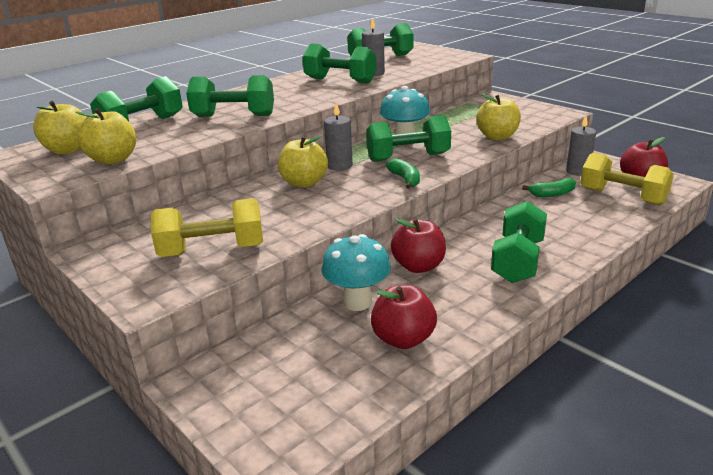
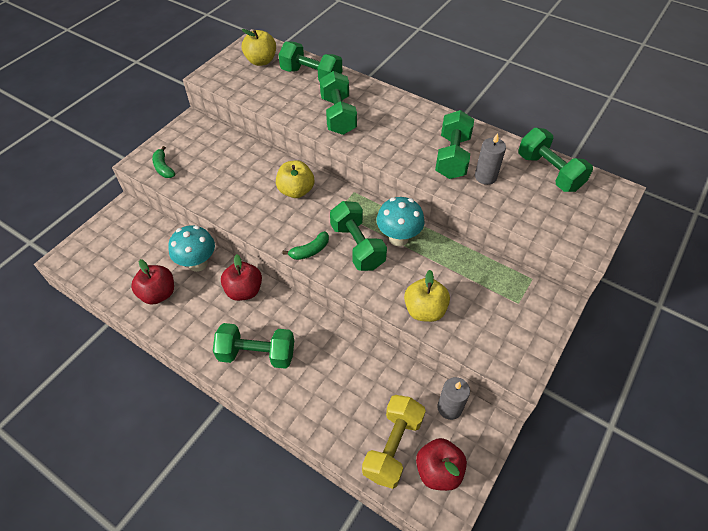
camera: 75 degrees right, 25 degrees up
(113, 159) = (245, 86): yellow apple -> none
(212, 251) = (193, 172): yellow dumbbell -> none
(339, 166) = (332, 204): grey candle -> none
(552, 194) = (386, 381): green banana -> green banana (163, 167)

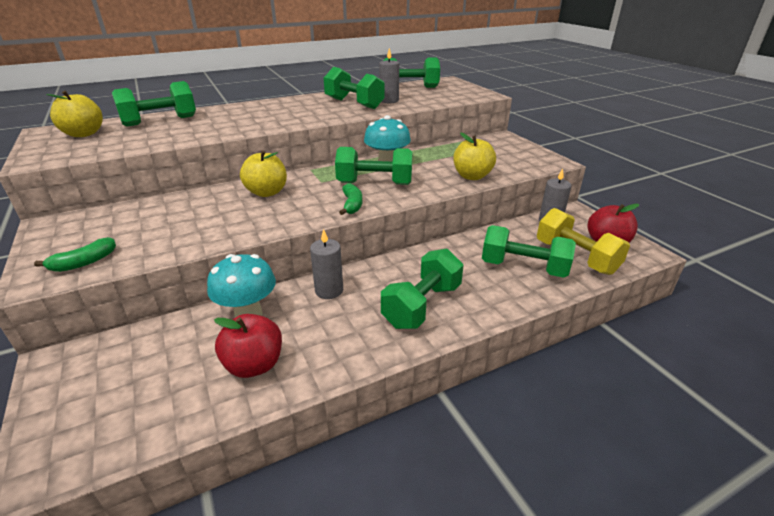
camera: 60 degrees left, 20 degrees down
(163, 167) = (84, 262): green banana -> green banana turned 45 degrees counterclockwise
(244, 291) = (329, 290): red apple -> grey candle
(338, 115) = (234, 123): green dumbbell -> green dumbbell (523, 268)

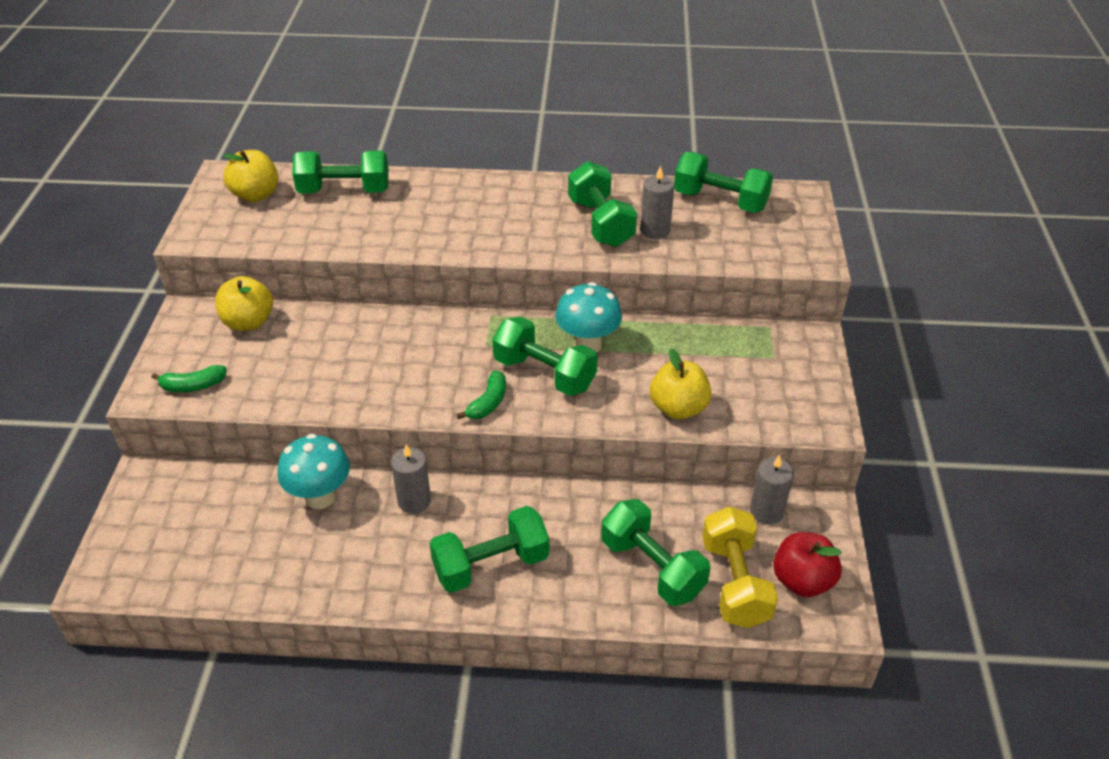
camera: 30 degrees right, 10 degrees up
(254, 365) = (291, 558): red apple -> none
(267, 192) = (413, 342): yellow apple -> yellow apple (248, 322)

